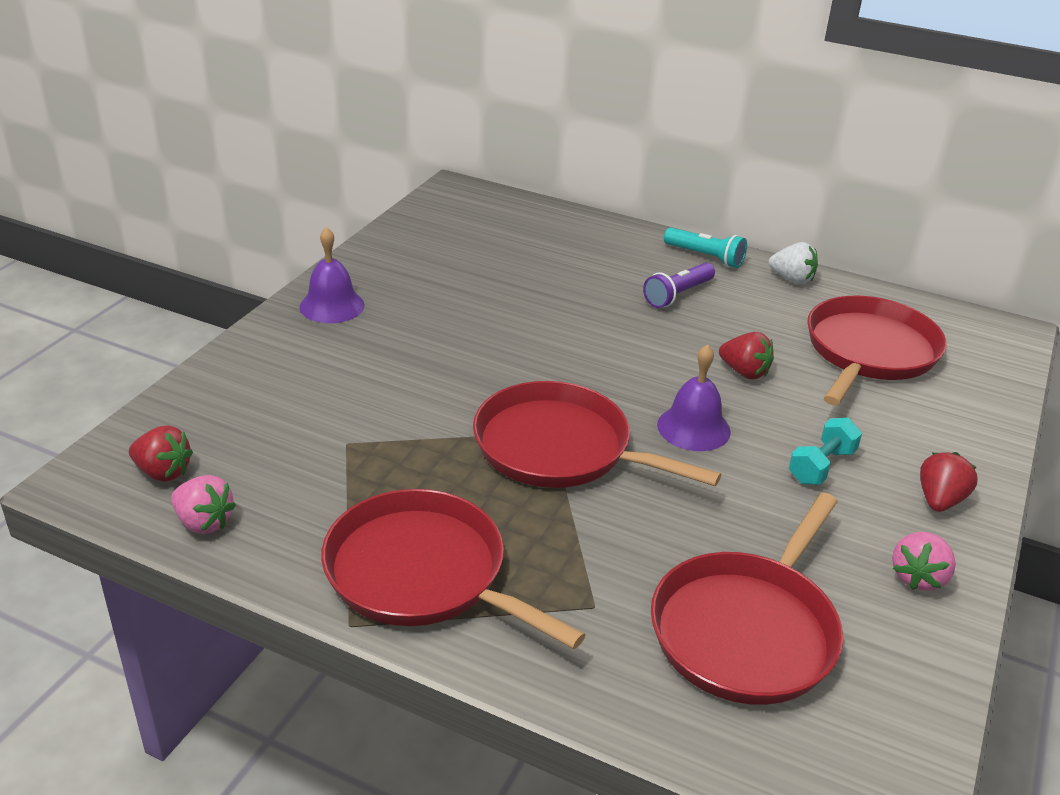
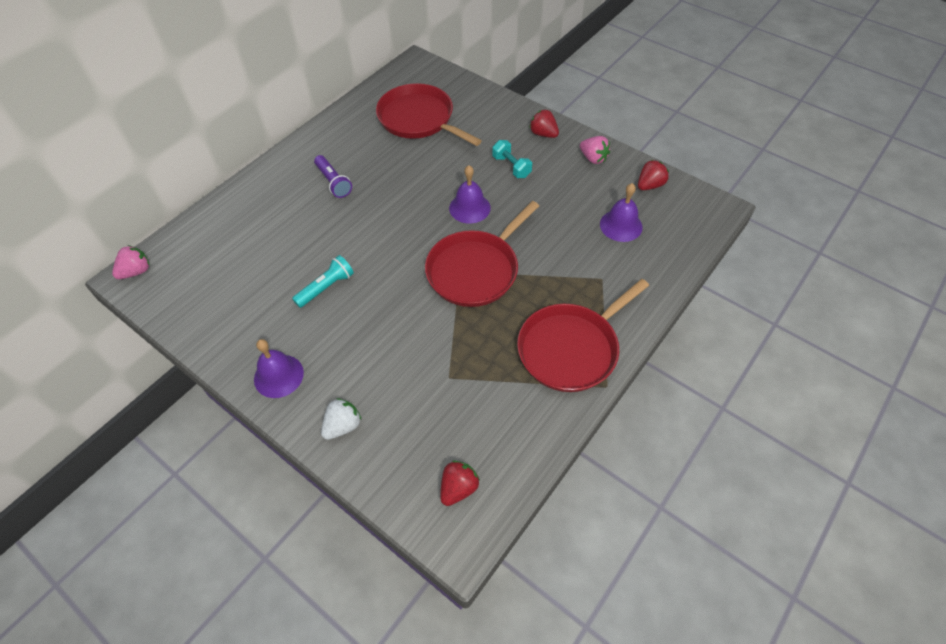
camera: 75 degrees left, 20 degrees up
(204, 522) = (513, 461): pink strawberry -> pink strawberry (136, 271)
(705, 257) = (293, 158): turquoise flashlight -> turquoise flashlight (326, 287)
(744, 372) = (424, 174): red strawberry -> red strawberry (649, 185)
(747, 630) = (621, 225): red pan -> purple bell
(792, 279) = (334, 127): white strawberry -> white strawberry (342, 426)

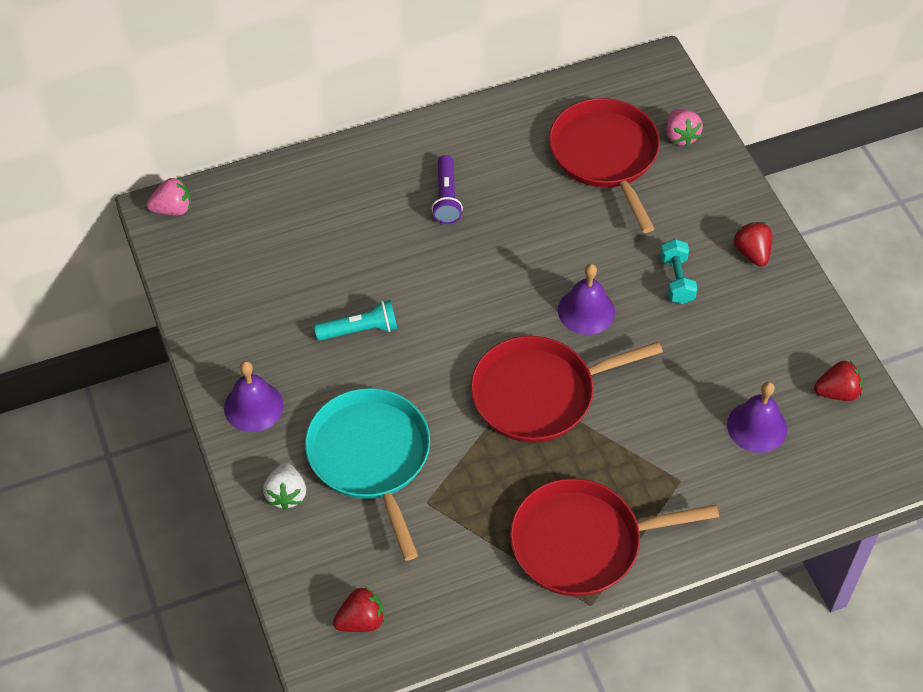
camera: 30 degrees right, 0 degrees up
(342, 426) = (286, 494): white strawberry -> white strawberry turned 105 degrees clockwise
(389, 367) = (371, 457): none -> turquoise pan
(593, 158) = (792, 319): pink strawberry -> pink strawberry (680, 136)

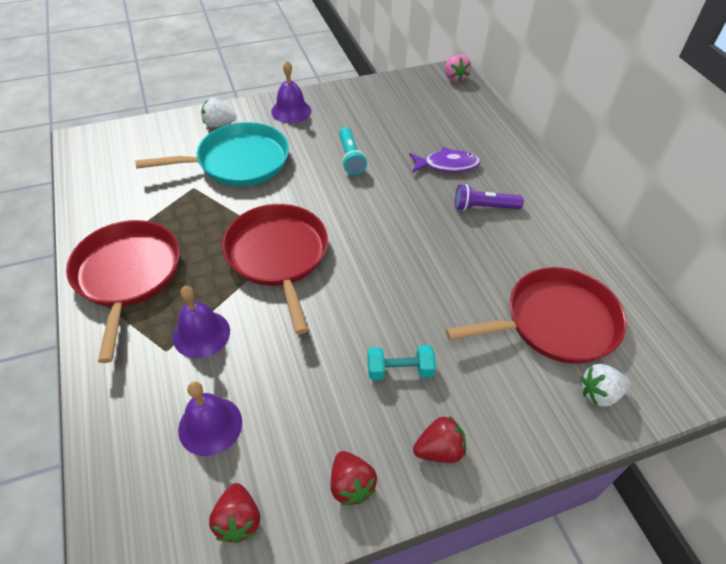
camera: 90 degrees right, 5 degrees down
(361, 620) = (111, 155): red strawberry -> red strawberry (351, 485)
(371, 228) = (447, 165): none -> purple fish
(586, 311) = (363, 293): purple bell -> purple bell (201, 334)
(680, 136) = (599, 394): pink strawberry -> white strawberry

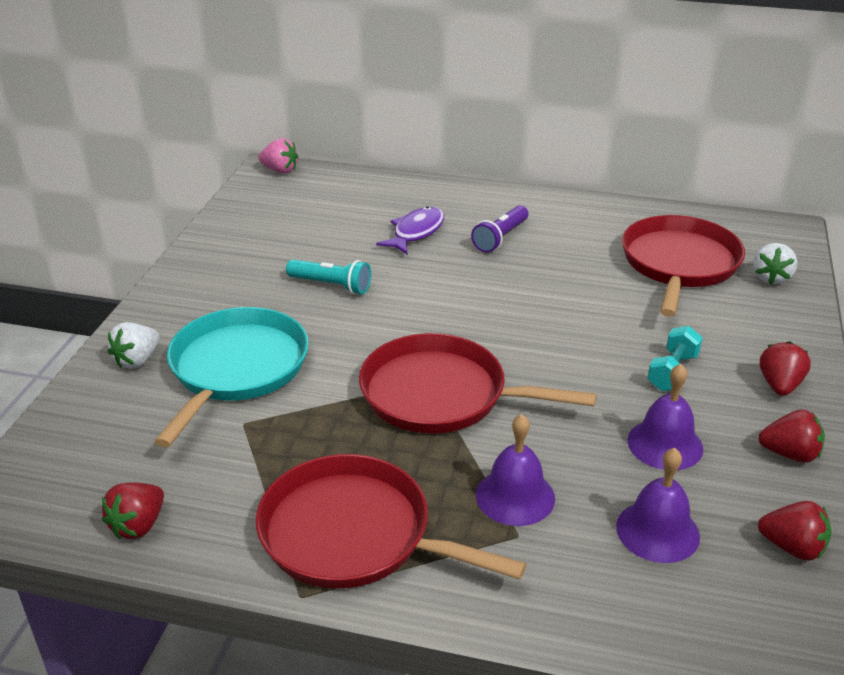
camera: 55 degrees left, 15 degrees down
(92, 192) = (138, 525): none -> red strawberry
(291, 111) = (188, 295): purple bell -> purple bell (665, 444)

